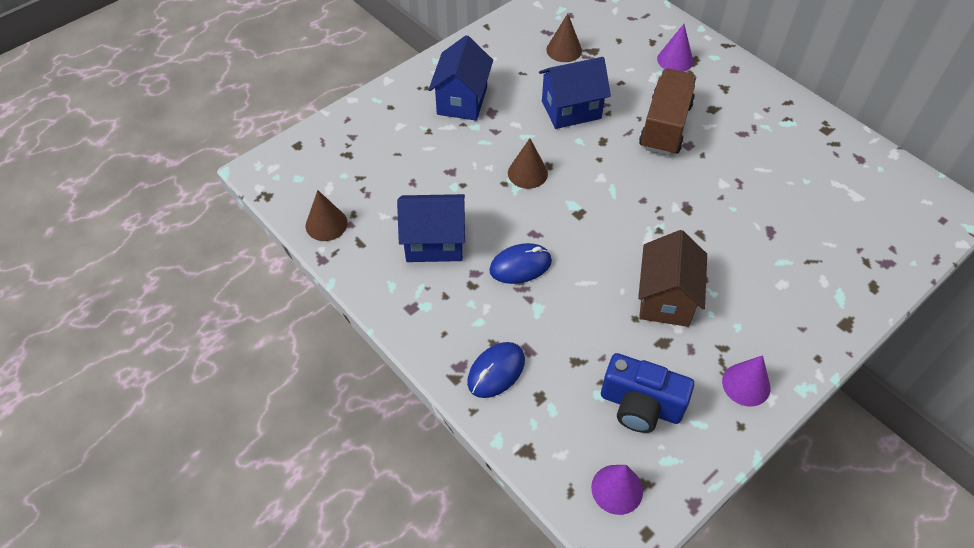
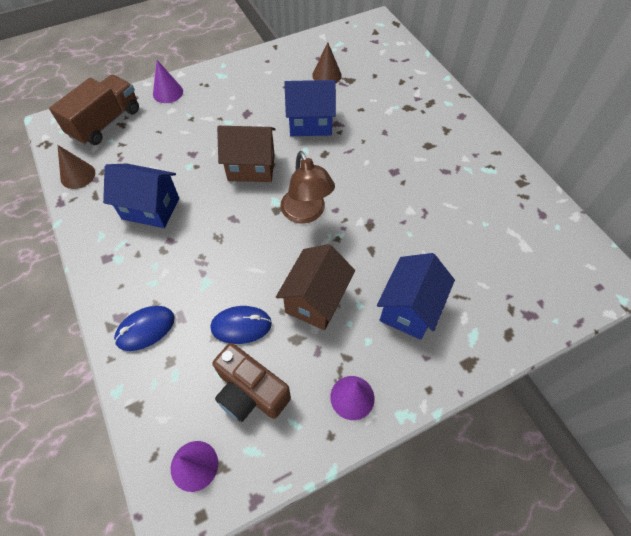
camera: 15 degrees right, 5 degrees up
(462, 101) = (228, 100): blue house -> blue house (409, 309)
(520, 266) = (209, 243): blue mouse -> blue mouse (241, 325)
(527, 173) = (251, 167): brown cone -> brown house
(613, 210) = (306, 213): none -> brown lamp
(640, 405) = (250, 392): blue camera -> brown camera
(665, 126) = (381, 152): brown truck -> brown truck (105, 123)
(675, 60) = (414, 99): purple cone -> purple cone (168, 92)

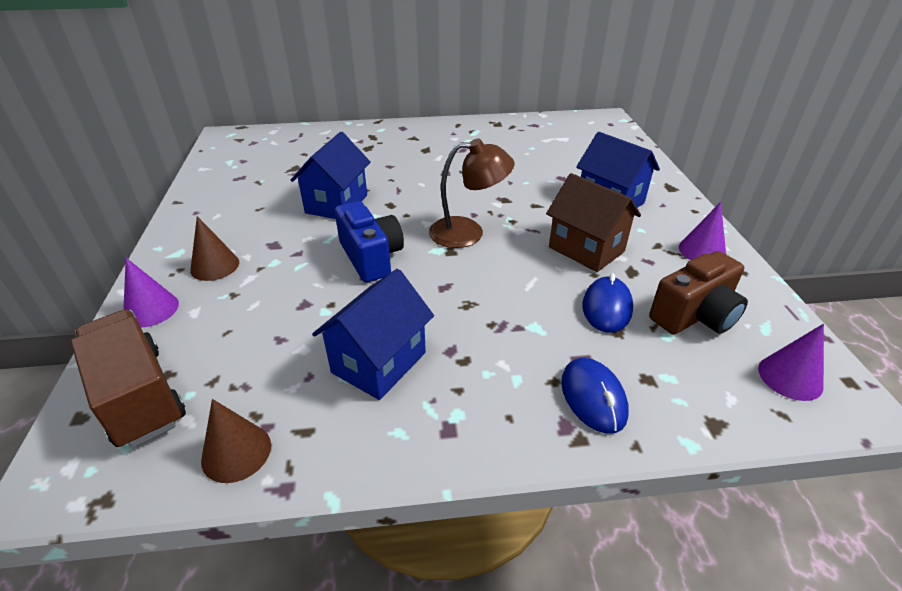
camera: 70 degrees left, 20 degrees down
(251, 167) = (371, 257): brown house -> blue camera
(326, 75) = (271, 179): brown cone -> brown cone (215, 266)

